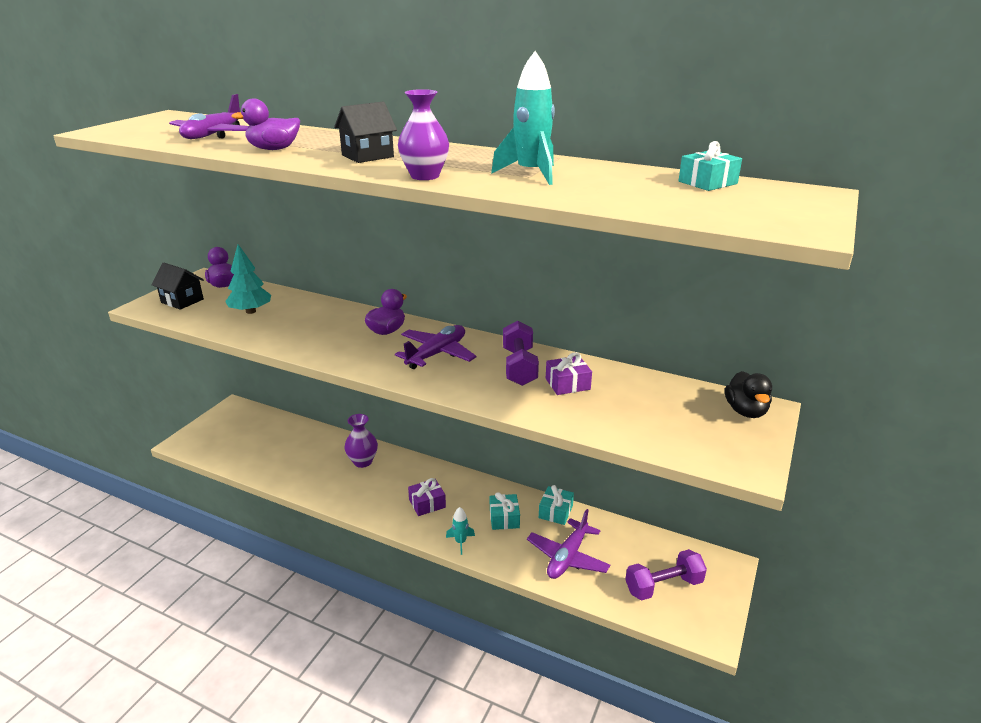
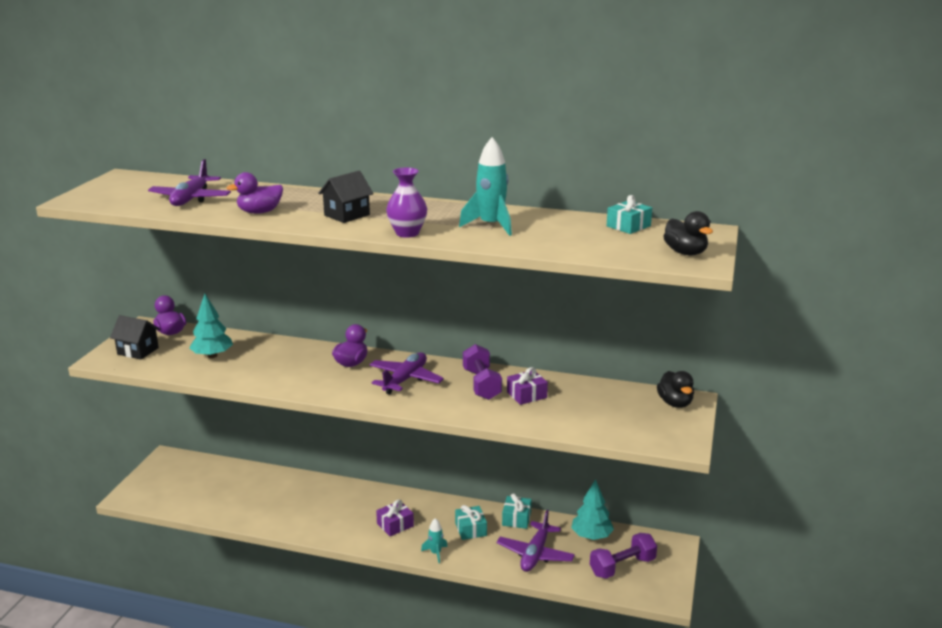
camera: 10 degrees left, 5 degrees down
(363, 462) = (320, 495): purple vase -> none
(634, 543) = (591, 536): none -> turquoise tree
(783, 215) = (685, 253): none -> black duck

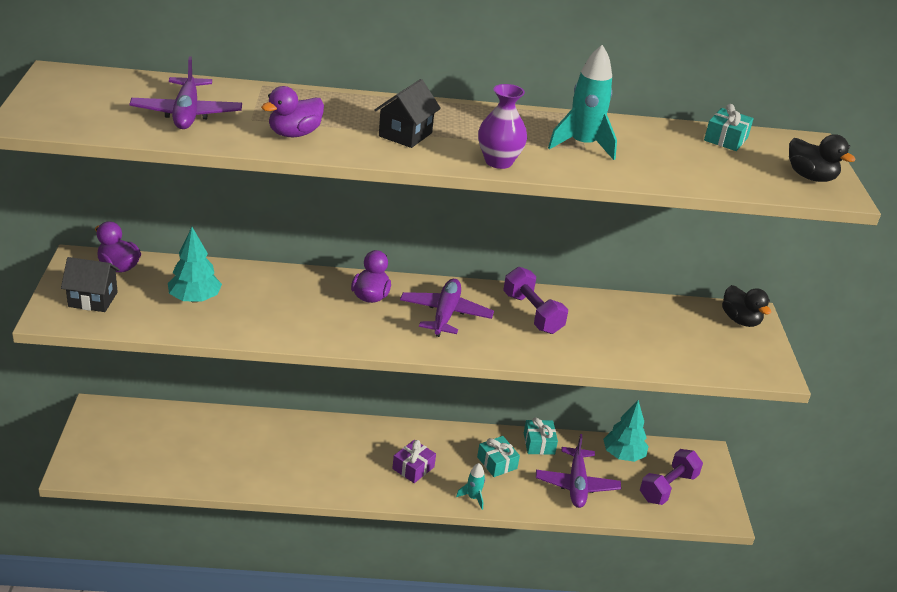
camera: 20 degrees left, 10 degrees up
(526, 395) = (587, 323): purple gift -> none

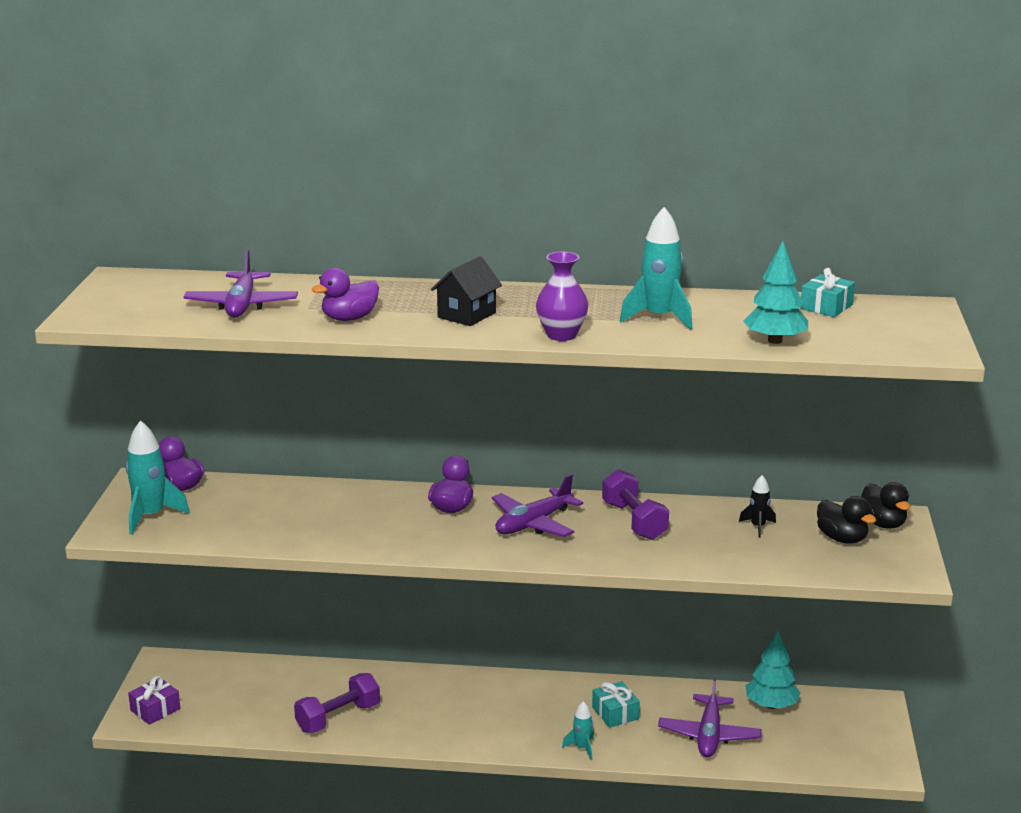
camera: 10 degrees right, 10 degrees down
(93, 299) = (151, 516): black house -> turquoise rocket
(194, 299) = (258, 514): turquoise tree -> turquoise tree (774, 341)
(413, 468) = (514, 718): purple gift -> purple gift (155, 709)
(445, 314) = (533, 523): purple plane -> purple plane turned 150 degrees counterclockwise
(539, 443) = (669, 693): turquoise gift -> none
(638, 322) = (758, 527): none -> black rocket
(668, 487) = (822, 738): purple dumbbell -> purple dumbbell (338, 717)
(810, 177) = (913, 337): black duck -> black duck (842, 538)

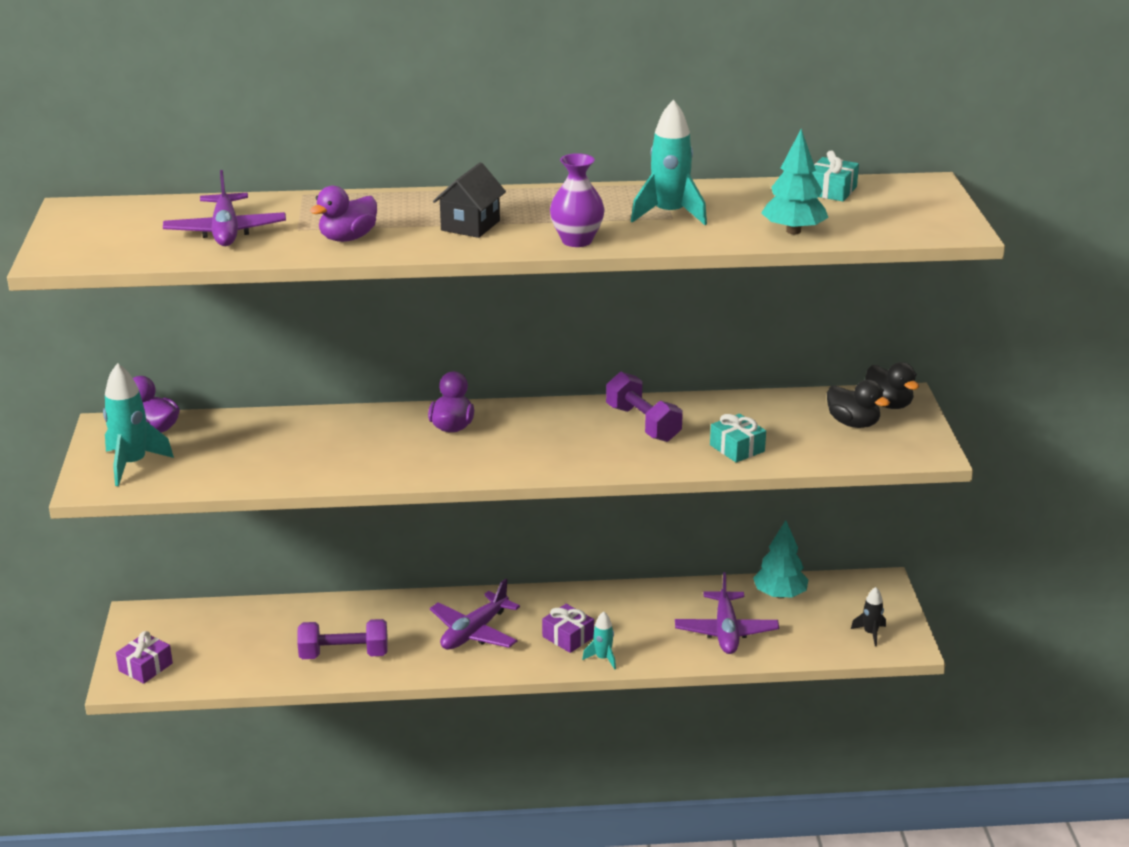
camera: 10 degrees left, 5 degrees up
(338, 717) = (344, 654): purple dumbbell -> purple dumbbell turned 45 degrees clockwise
(533, 523) = (541, 435): purple plane -> purple plane (474, 632)
(553, 724) = (568, 637): none -> purple gift
(615, 713) = (627, 619): turquoise gift -> turquoise gift (737, 448)
(758, 527) = (768, 418): black rocket -> black rocket (870, 633)

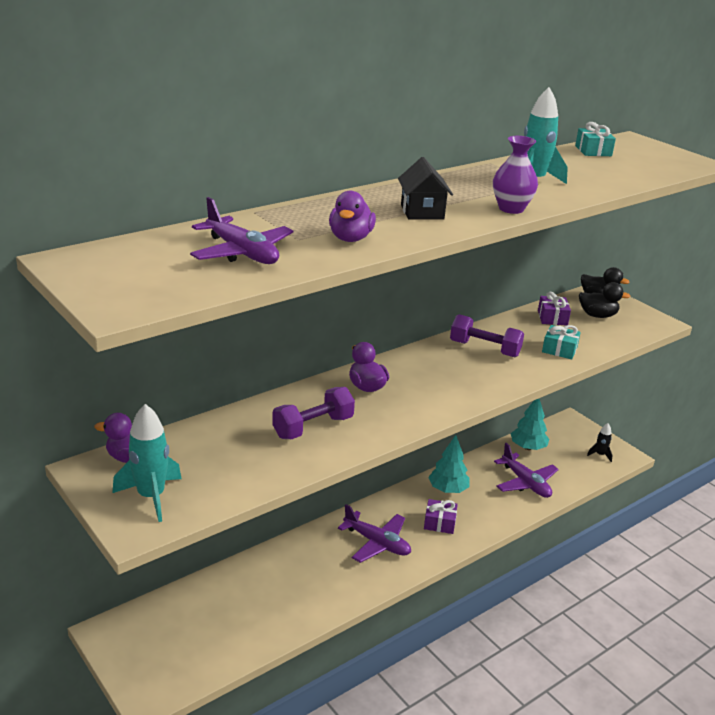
camera: 35 degrees left, 0 degrees up
(145, 667) = (156, 675): purple gift -> purple gift (552, 318)
(344, 654) = (304, 597): purple dumbbell -> purple dumbbell (313, 427)
(474, 632) = (377, 543): purple plane -> purple plane turned 60 degrees counterclockwise
(603, 658) = (476, 530): turquoise rocket -> none
(793, 231) = (621, 178): turquoise tree -> turquoise tree (448, 490)

